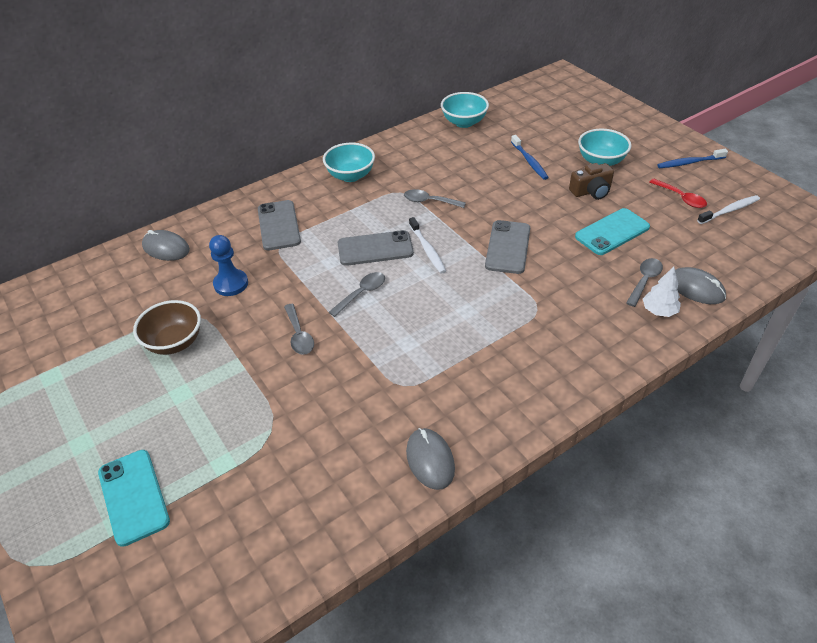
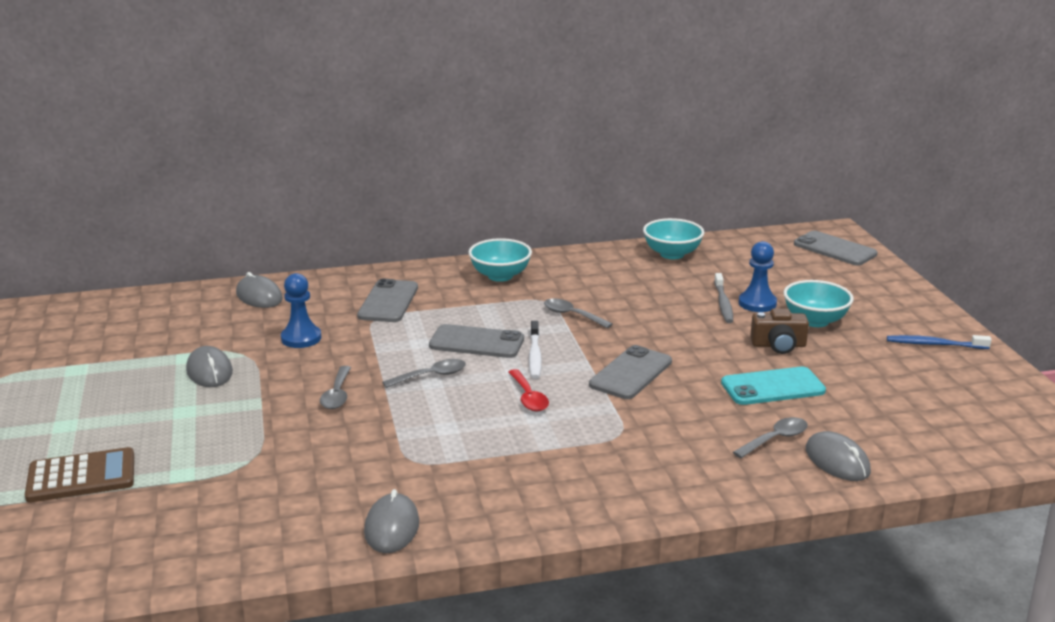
camera: 20 degrees right, 20 degrees down
(133, 496) = (81, 477): turquoise phone -> brown calculator
(174, 342) = (209, 371): brown bowl -> grey mouse
(529, 161) = (723, 303): blue toothbrush -> grey toothbrush
(552, 155) = (757, 303): none -> blue pawn
(572, 91) = (835, 249): none -> grey phone
(659, 311) = (770, 470): white tree -> none
(681, 198) = (892, 375): red spoon -> red spoon (528, 397)
(729, 210) = (949, 400): white toothbrush -> none

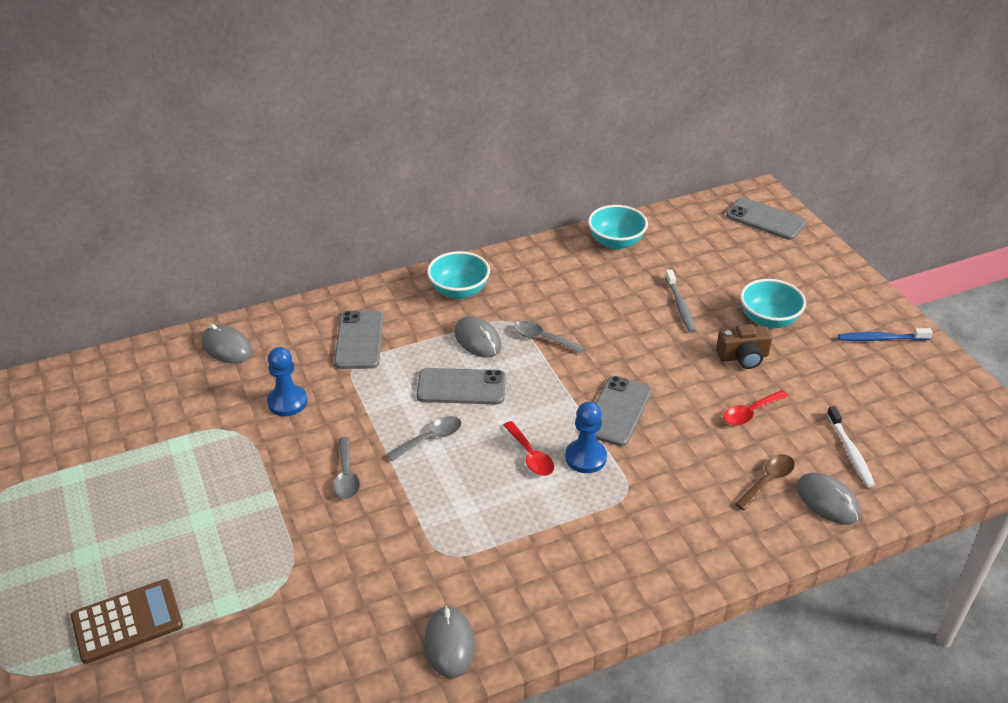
camera: 10 degrees left, 15 degrees up
(209, 371) = (209, 460): grey mouse -> grey mouse (478, 340)
(535, 355) = (521, 398): white toothbrush -> white toothbrush (850, 452)
(757, 303) = (711, 302): blue pawn -> blue pawn (586, 457)
(772, 387) = (750, 413): turquoise phone -> red spoon
(775, 439) = (768, 480): grey spoon -> brown spoon

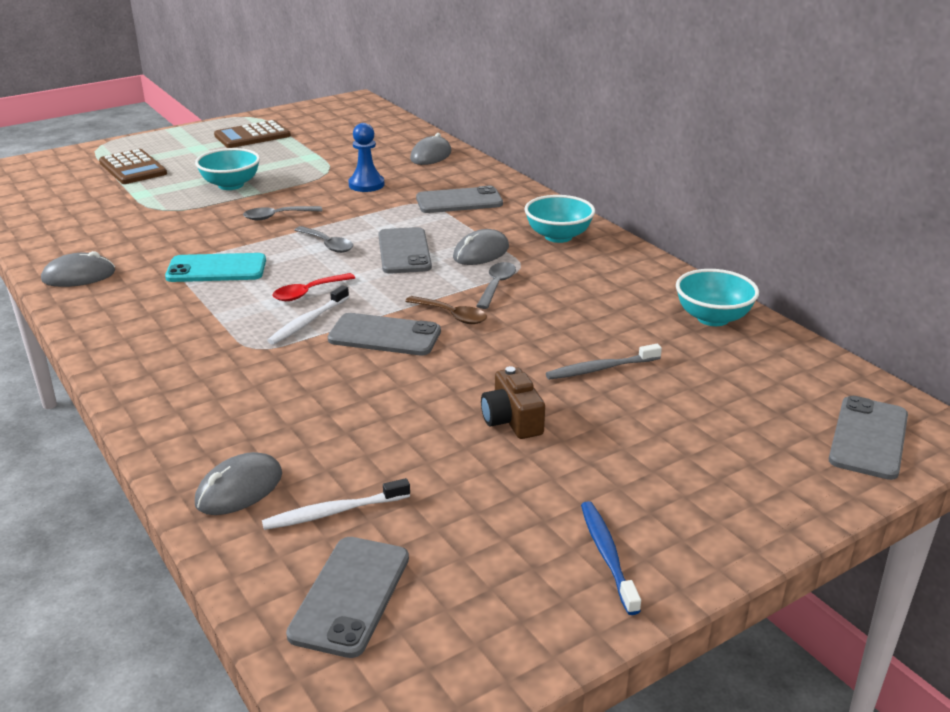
camera: 80 degrees right, 10 degrees down
(71, 498) = (252, 136): none -> brown calculator
(463, 524) = (216, 269): none -> turquoise phone
(586, 457) = (308, 321): blue pawn -> white toothbrush
(750, 413) = (399, 426): red spoon -> none
(768, 320) = (604, 441): turquoise bowl -> turquoise bowl (231, 185)
(768, 480) = (275, 441): brown spoon -> brown spoon (452, 315)
(929, 448) = (350, 596): none -> grey phone

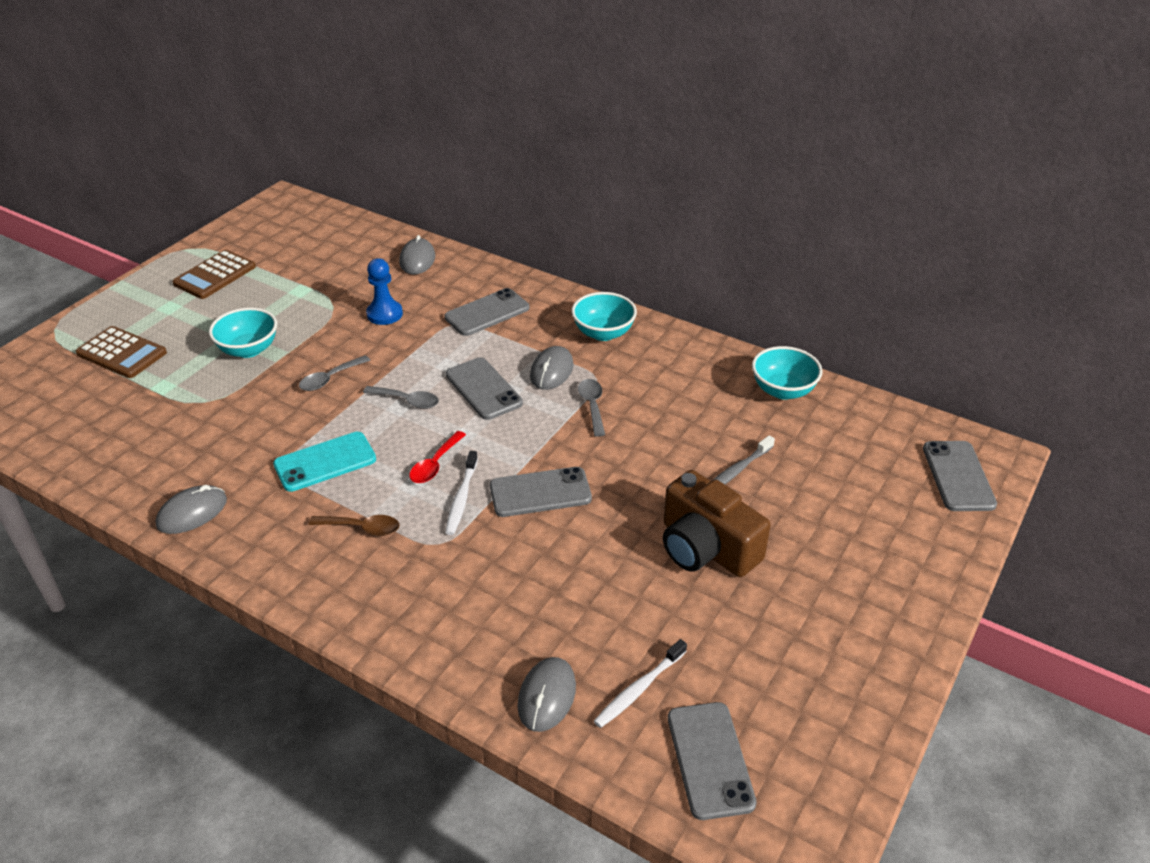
camera: 25 degrees left, 10 degrees up
(452, 315) = (580, 452): brown spoon -> brown spoon (362, 528)
(512, 420) = (706, 547): brown camera -> brown camera, size x1.71
(607, 555) = (858, 649): blue toothbrush -> none

